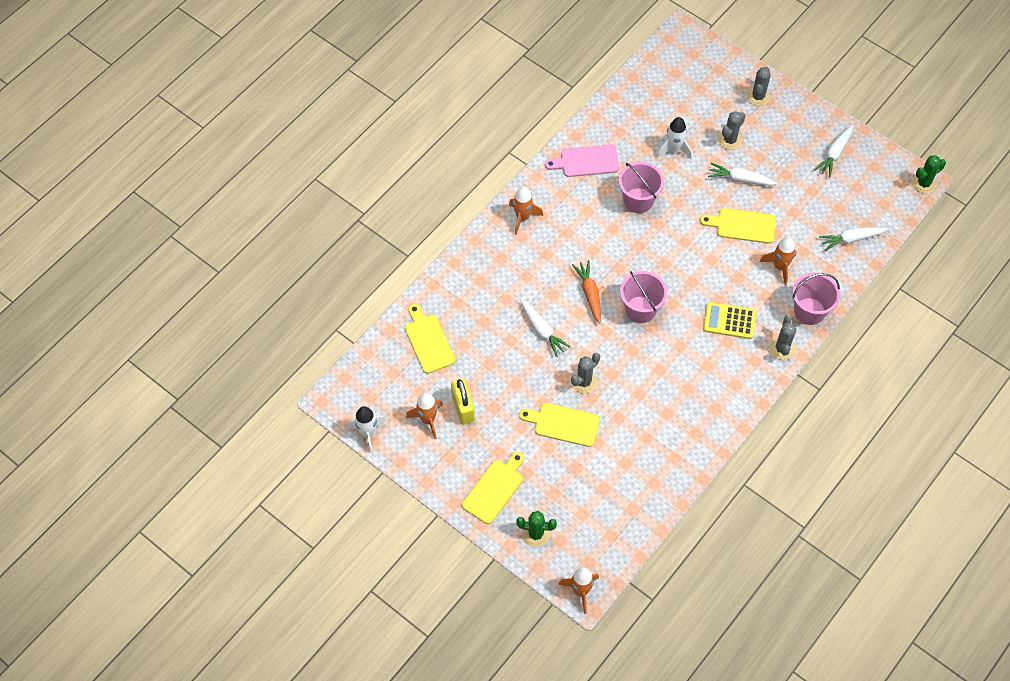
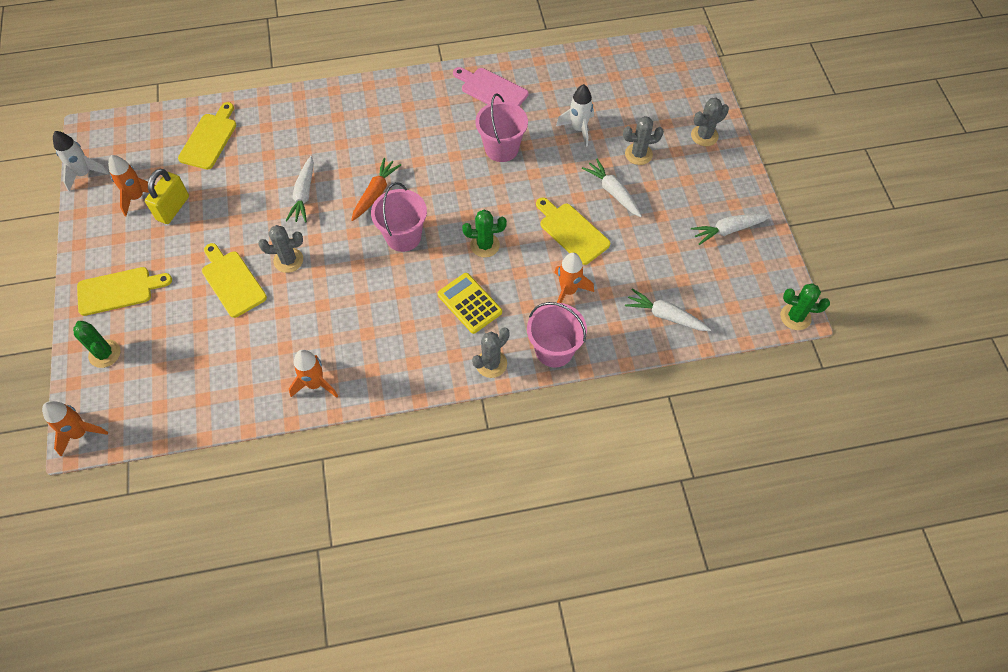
camera: 40 degrees right, 0 degrees up
(522, 218) = (390, 98): orange rocket -> orange rocket (315, 384)
(698, 276) = (485, 245): none -> green cactus

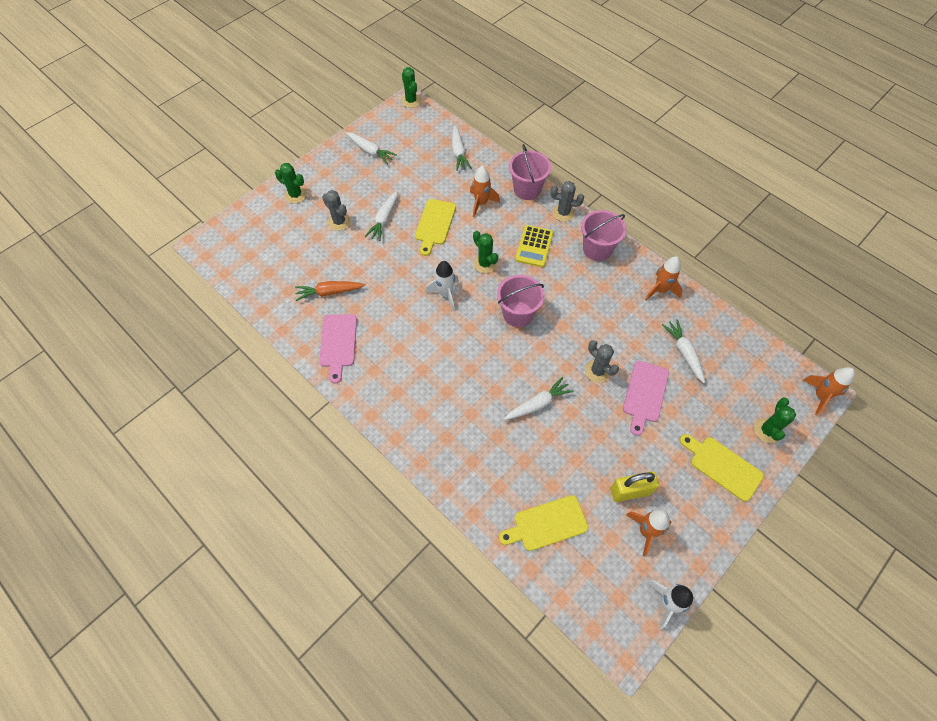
camera: 125 degrees left, 0 degrees up
(232, 281) = (645, 394): yellow cutting board -> pink cutting board
(235, 347) = (684, 352): none -> white carrot
(375, 193) = (497, 356): orange carrot -> orange carrot (329, 292)
(501, 148) = (393, 302): pink bucket -> pink bucket (597, 249)
(578, 129) = (340, 266): white rocket -> white rocket (445, 294)
(704, 136) = (295, 195): grey cactus -> green cactus

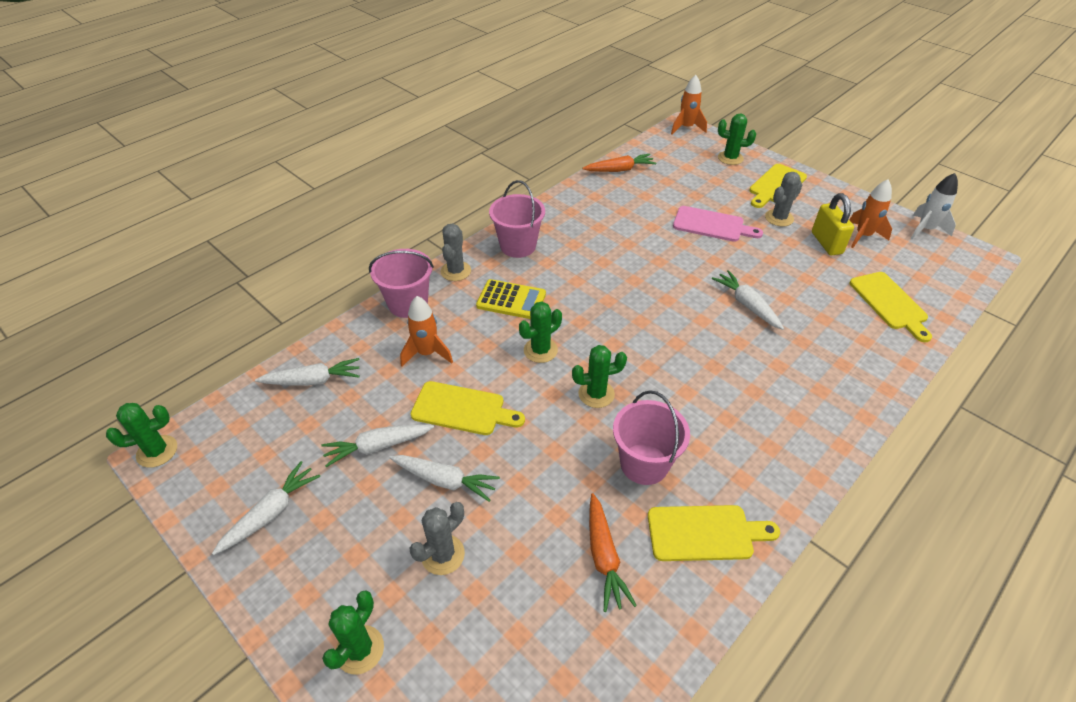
camera: 90 degrees left, 15 degrees down
(338, 343) = (705, 533): pink cutting board -> yellow cutting board
(445, 294) = (596, 394): white rocket -> green cactus
(518, 314) = (622, 319): pink bucket -> pink bucket (644, 464)
(597, 371) = (691, 256): grey cactus -> grey cactus (779, 218)
(660, 290) = (576, 204): orange rocket -> none
(684, 352) = (655, 196): white carrot -> white carrot (377, 447)
(722, 327) = (620, 170): none -> orange carrot

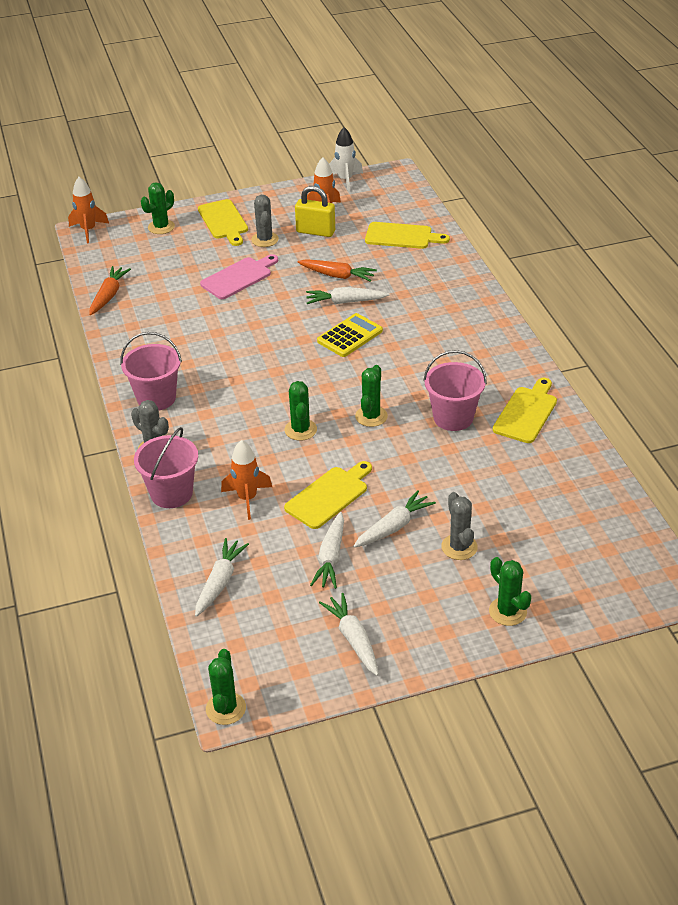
camera: 60 degrees left, 5 degrees down
(511, 300) = (226, 426): yellow calculator -> yellow calculator (350, 336)
(604, 557) = (513, 466): orange carrot -> orange carrot (337, 276)

